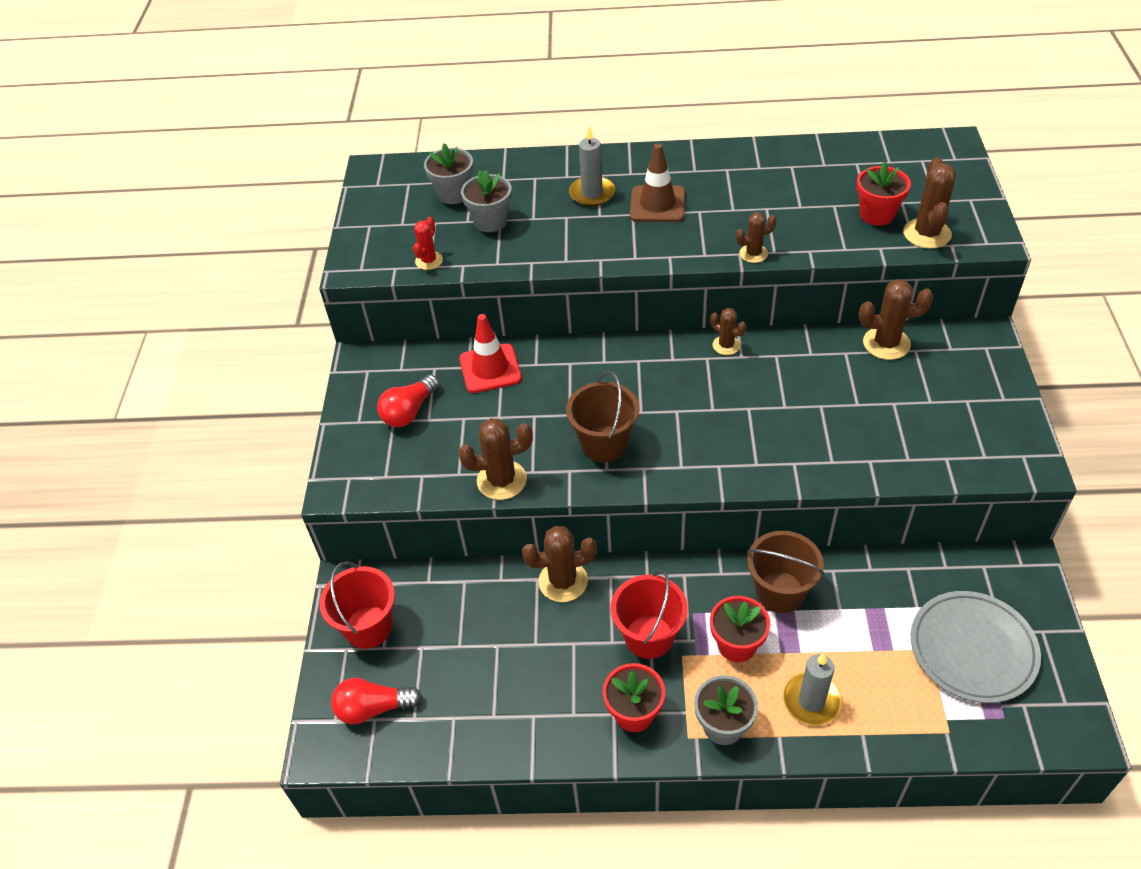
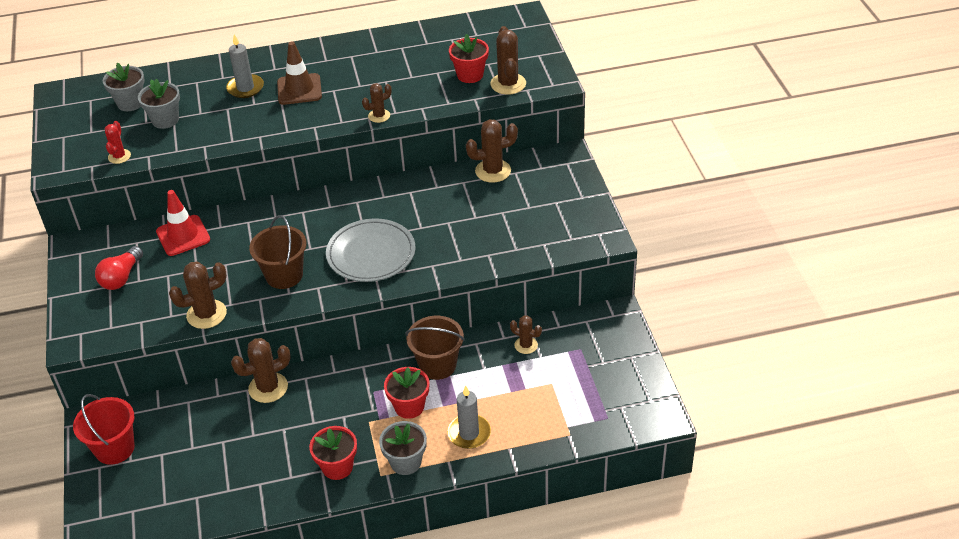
camera: 15 degrees left, 5 degrees down
(373, 708) = (130, 503): red light bulb -> none
(649, 636) = (341, 413): red bucket -> none
(726, 345) = (370, 190): brown cactus -> brown cactus (526, 345)
(972, 649) = (582, 377): grey plate -> grey plate (371, 254)

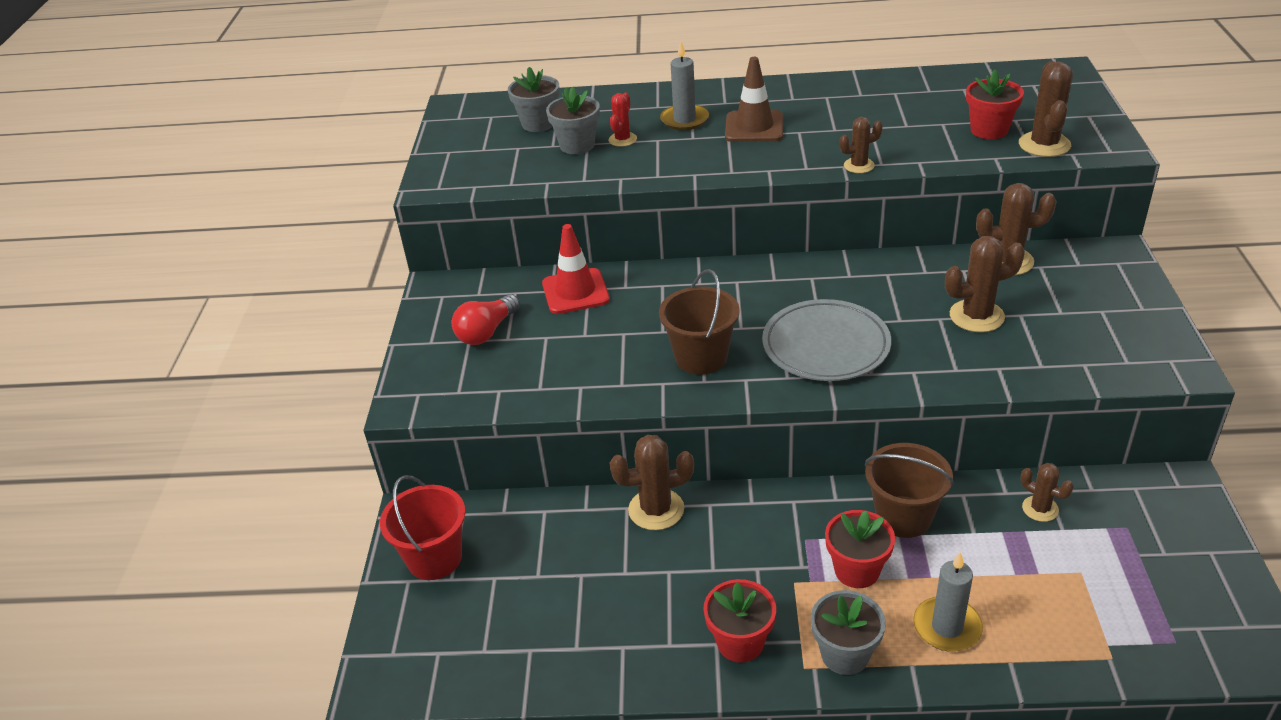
camera: 15 degrees right, 5 degrees down
(119, 156) = (511, 179): red cactus -> red cactus (622, 139)
(206, 314) = (587, 393): brown cactus -> brown cactus (976, 316)

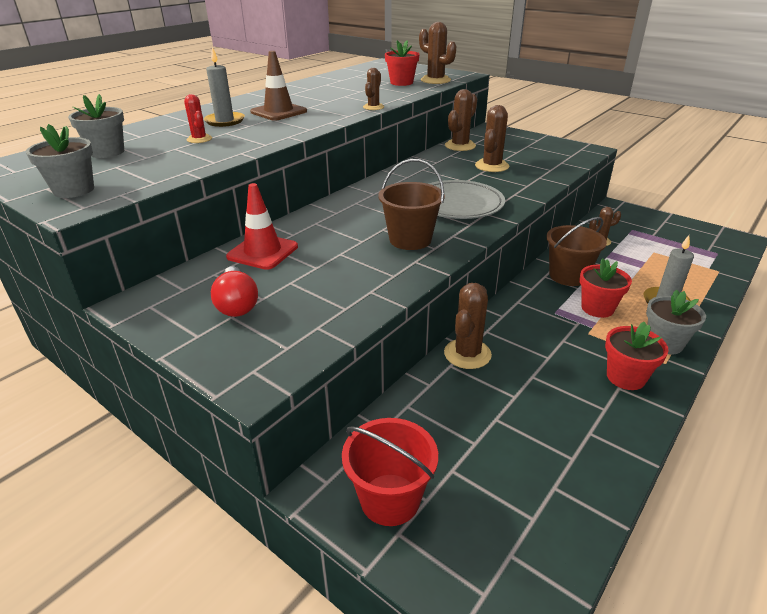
camera: 55 degrees left, 5 degrees down
(577, 145) = (168, 151): grey flower pot -> grey flower pot (74, 190)

